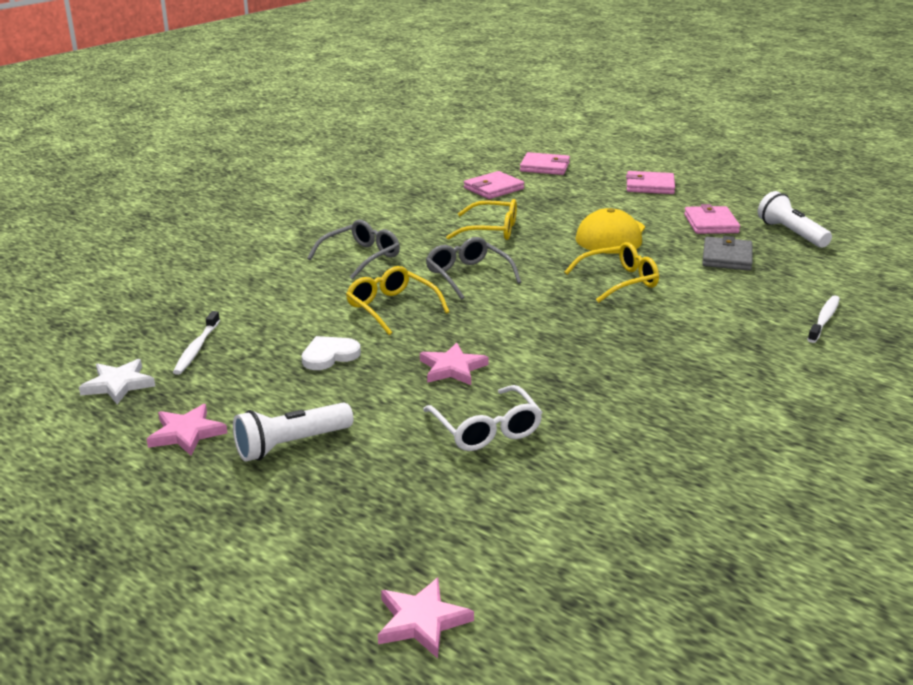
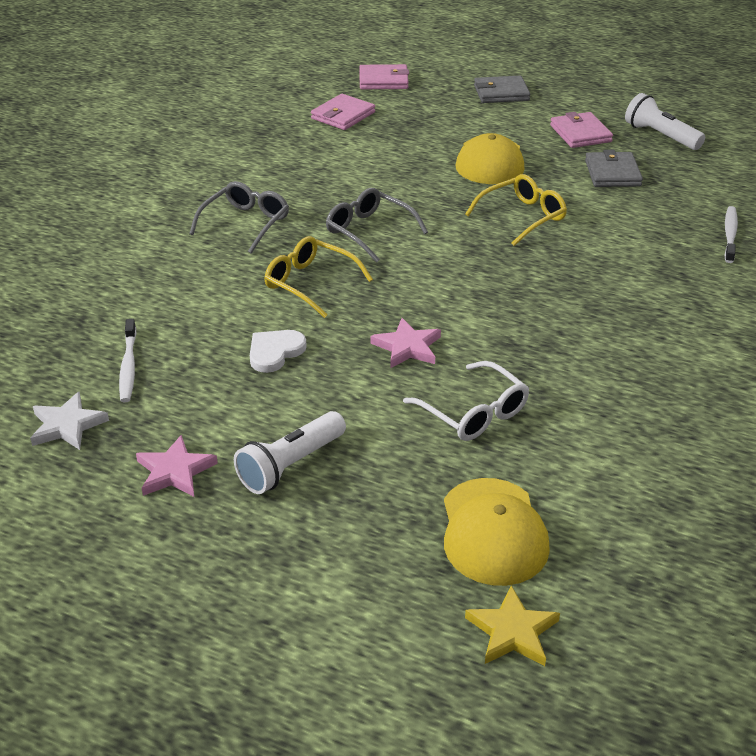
camera: 15 degrees left, 10 degrees up
(422, 621) = (512, 632): pink star -> yellow star
(450, 531) = (493, 532): none -> yellow cap
(491, 230) = (366, 170): yellow glasses -> none
(650, 186) = (501, 93): pink wallet -> grey wallet

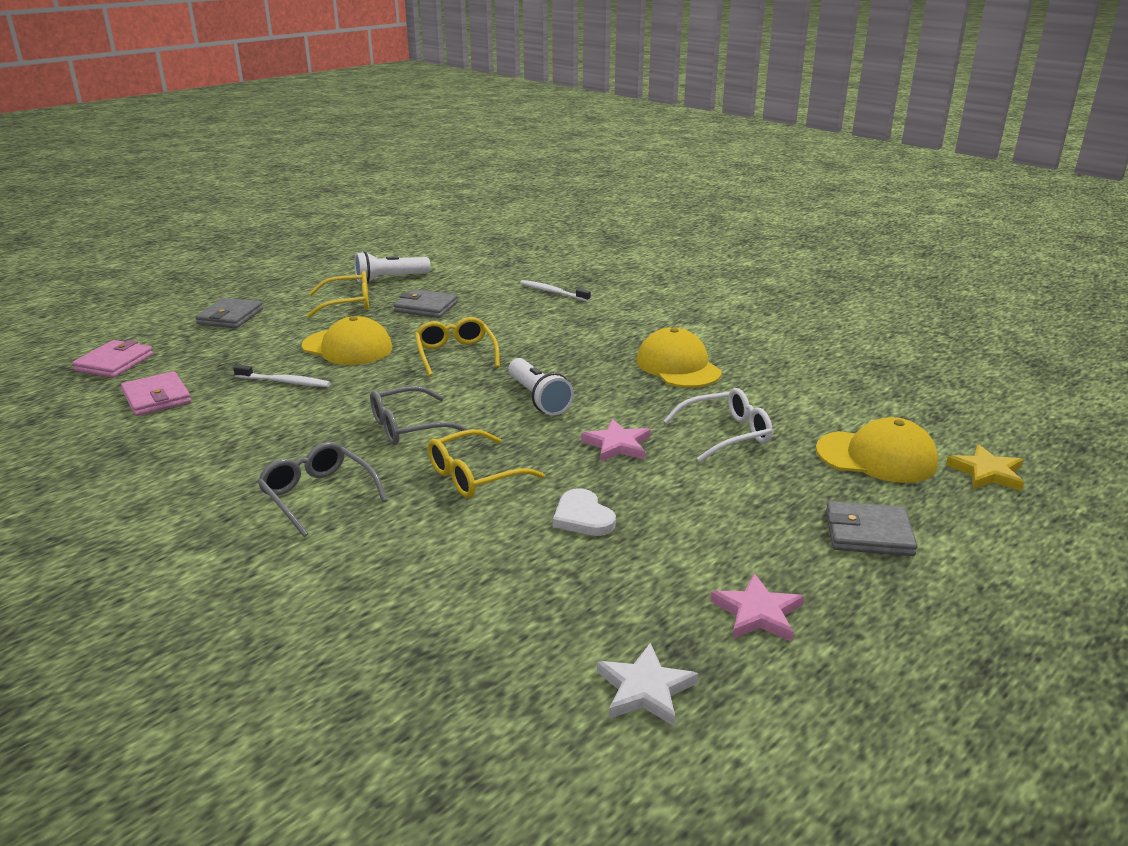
camera: 70 degrees left, 10 degrees down
(128, 366) = (550, 623): white toothbrush -> white toothbrush (284, 382)
(290, 465) = (768, 538): white flashlight -> white flashlight (538, 398)
(329, 533) = (868, 533): none -> grey wallet
(580, 133) = (348, 303): pink wallet -> yellow glasses
(609, 356) = (678, 366): none -> yellow cap

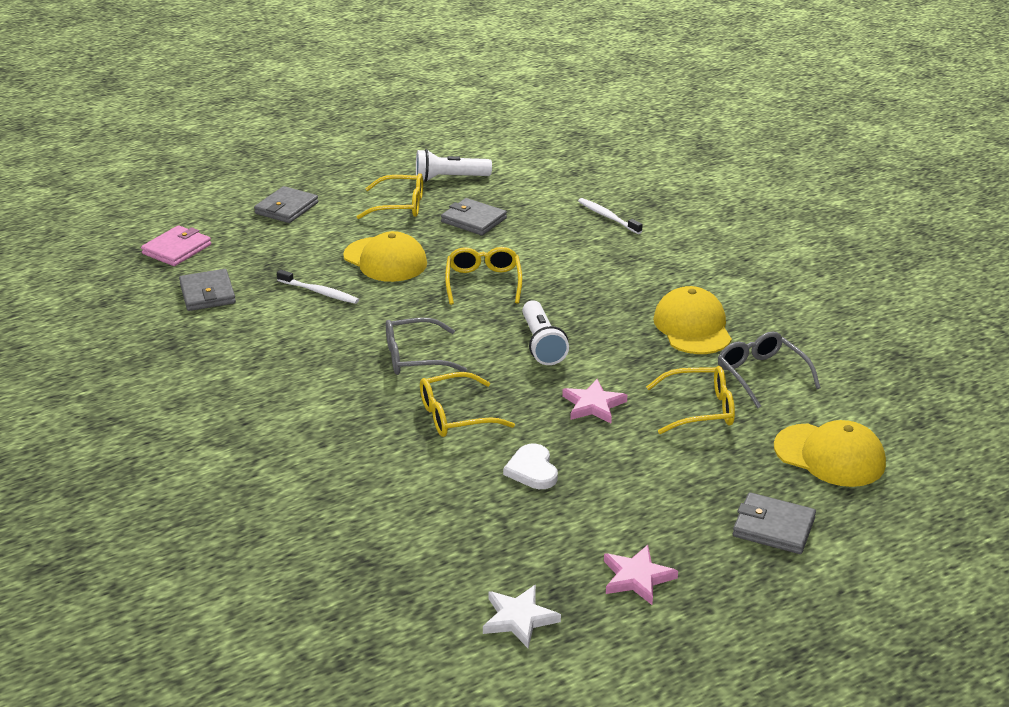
camera: 15 degrees right, 5 degrees up
(157, 397) = (207, 293): pink wallet -> grey wallet
(318, 495) = (320, 413): grey glasses -> grey glasses (761, 375)
(726, 434) = (700, 409): white glasses -> yellow glasses
(987, 472) = (926, 488): yellow star -> none

